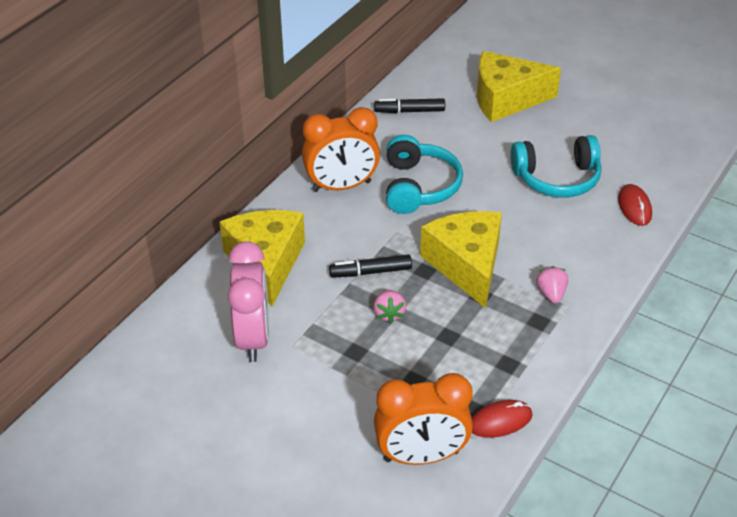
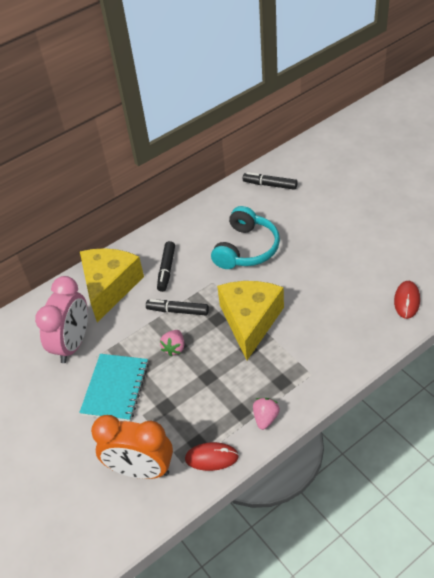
camera: 25 degrees right, 5 degrees up
(330, 229) = (166, 270): none -> black marker
(338, 375) = (115, 388): none -> turquoise notebook
(341, 186) = (191, 237): orange clock -> none
(505, 99) = (348, 187): yellow cheese -> none
(551, 294) = (303, 360): pink strawberry -> pink strawberry (265, 418)
(557, 178) = (355, 263): turquoise headphones -> none

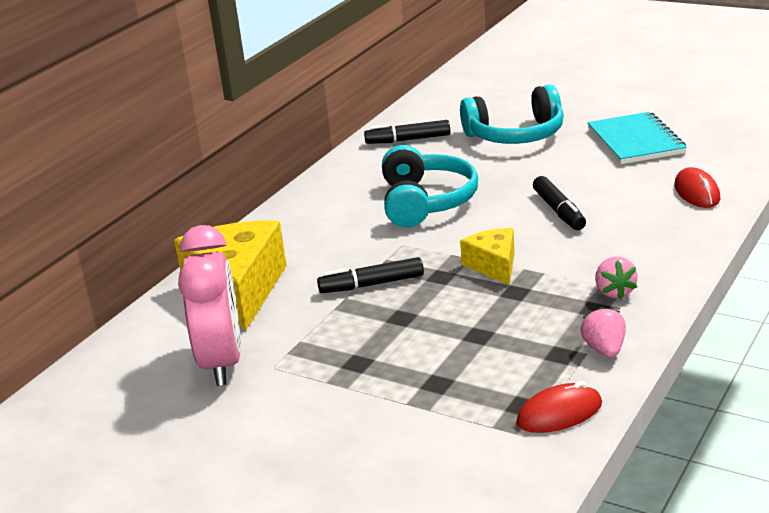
camera: 25 degrees left, 20 degrees down
(115, 388) = (336, 388): turquoise notebook -> turquoise notebook (635, 141)
(141, 470) = (455, 461): orange clock -> none
(166, 270) = (318, 250): black marker -> black marker (559, 211)
(174, 348) = (398, 321): pink strawberry -> pink strawberry (614, 292)
(250, 321) = (494, 265): yellow cheese -> yellow cheese, size x0.53
(334, 203) = (516, 135): none -> turquoise headphones

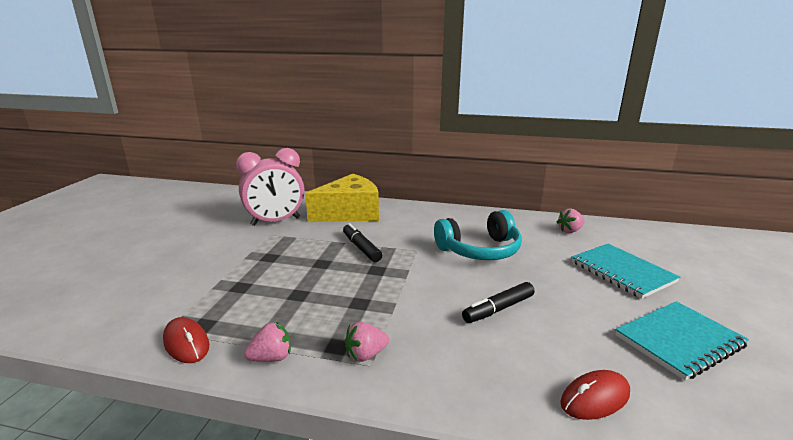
camera: 70 degrees right, 5 degrees down
(408, 140) = (570, 231): black marker -> pink strawberry
(494, 265) = (396, 289): yellow cheese -> none
(516, 135) = (622, 272): turquoise headphones -> turquoise notebook

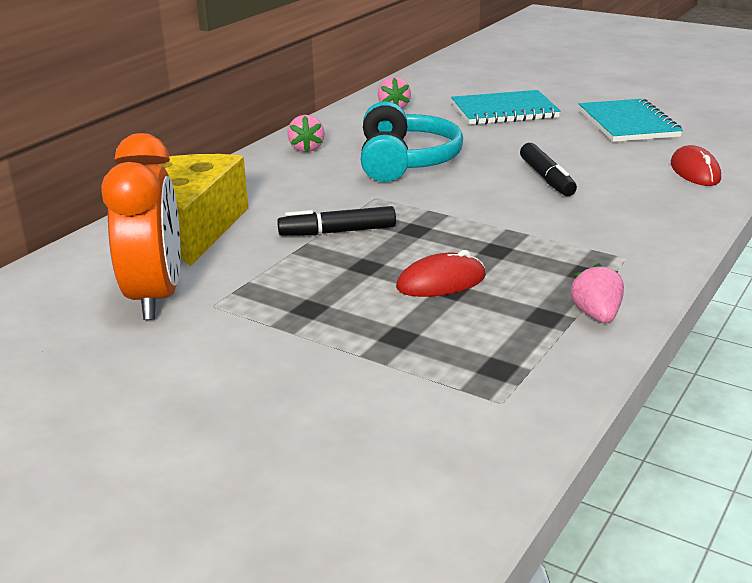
camera: 70 degrees left, 5 degrees up
(186, 343) = (542, 380): red mouse -> red mouse (441, 282)
(275, 221) = (155, 297): pink clock -> orange clock
(365, 355) = (607, 258): pink strawberry -> pink strawberry (306, 148)

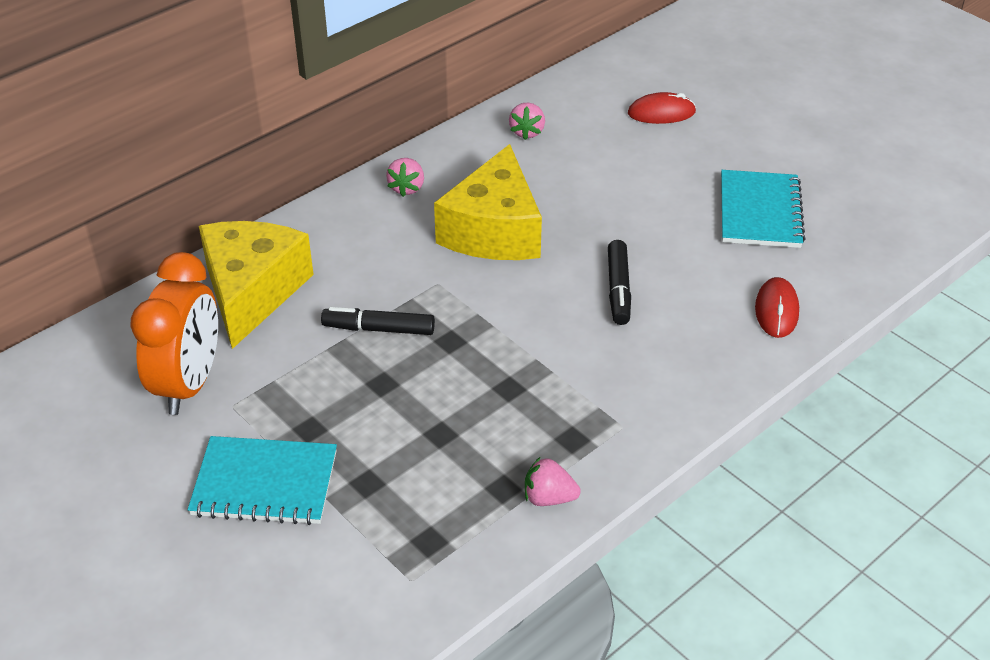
camera: 15 degrees right, 15 degrees up
(405, 161) = (494, 230): turquoise headphones -> yellow cheese
(441, 282) = (437, 422): red mouse -> red mouse (661, 113)
(504, 111) = (640, 161): turquoise notebook -> turquoise notebook (265, 483)
(596, 315) = (548, 498): pink strawberry -> pink strawberry turned 90 degrees counterclockwise

